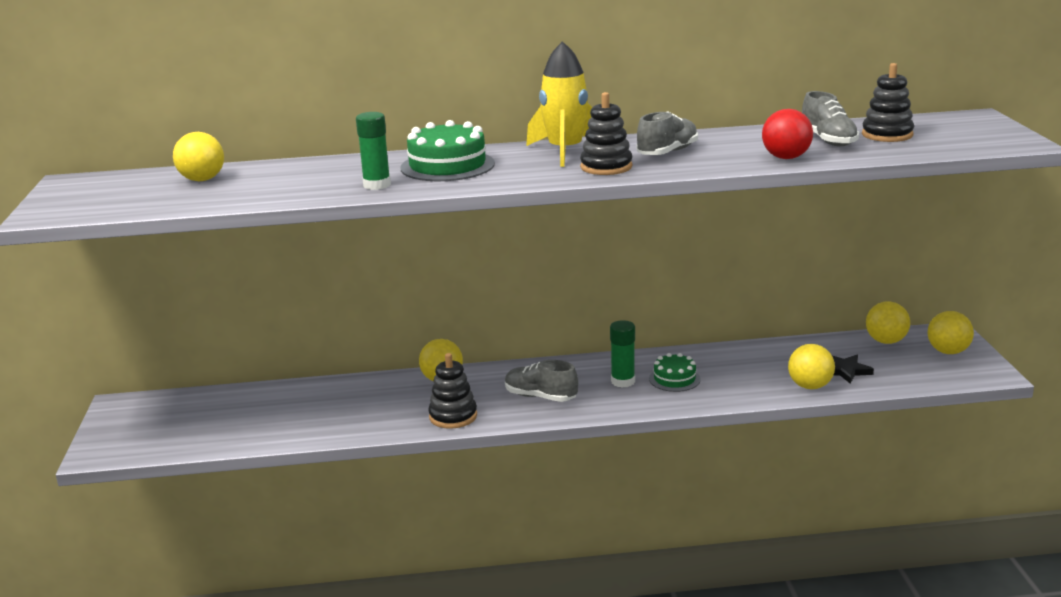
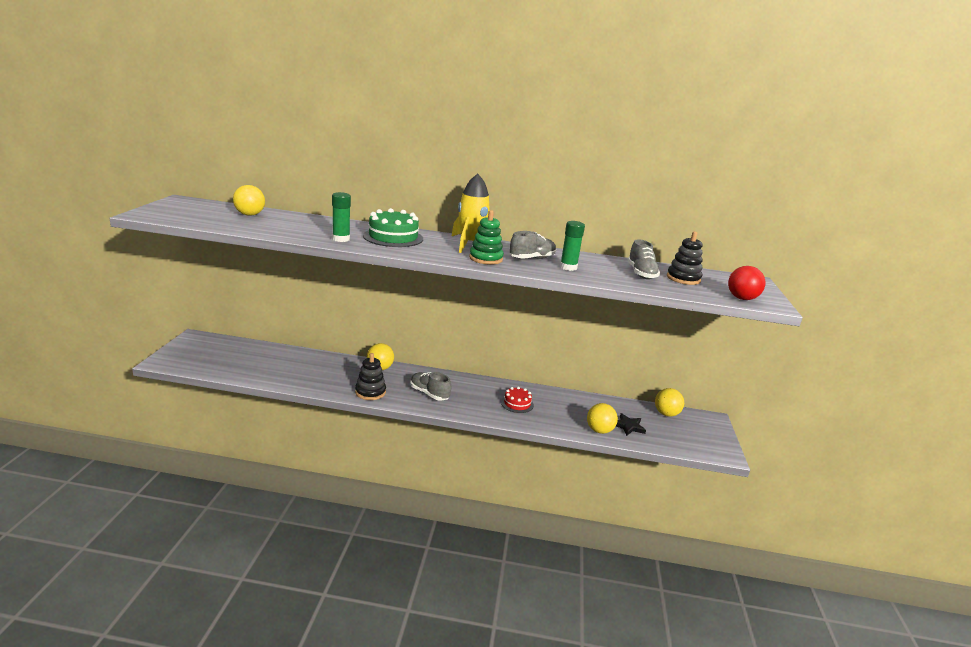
camera: 10 degrees right, 0 degrees up
(606, 167) = (486, 259): black stacking toy -> green stacking toy
(623, 381) = (484, 397): green glue stick -> green glue stick (568, 267)
(674, 379) = (517, 404): green cake -> red cake
(786, 158) = (604, 278): red ball -> red ball (742, 298)
(948, 352) = (703, 431): yellow ball -> none

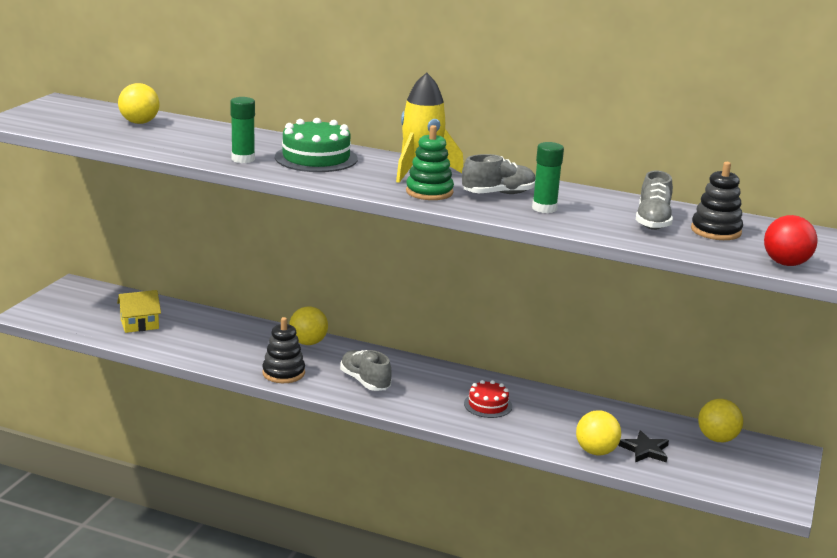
camera: 15 degrees right, 0 degrees up
(253, 363) = (139, 324): none -> yellow house

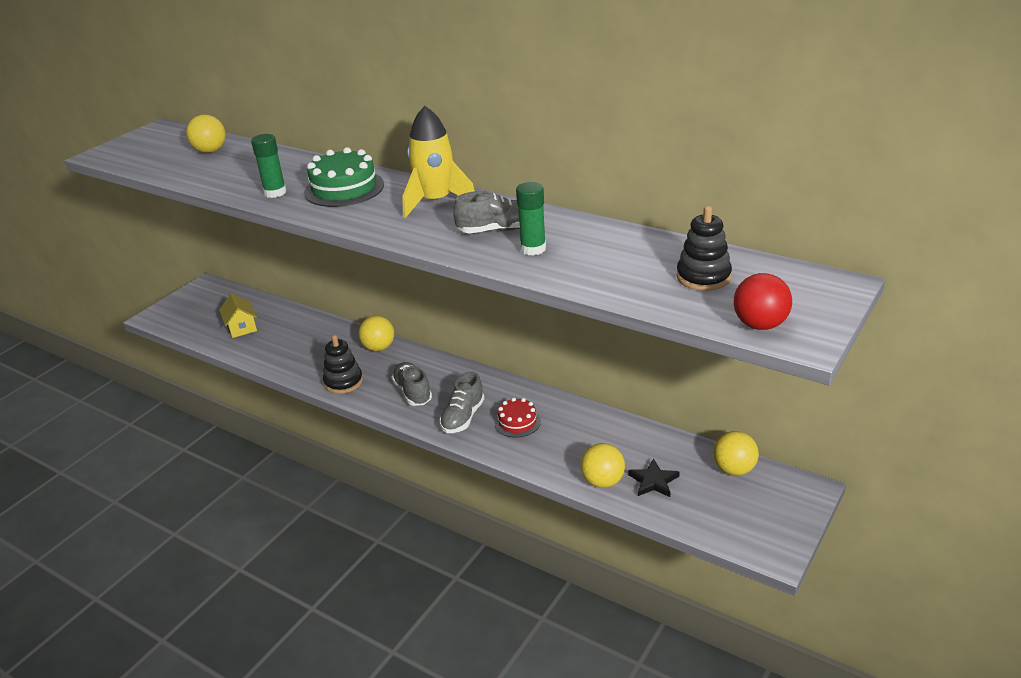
camera: 15 degrees right, 10 degrees up
(139, 324) = (241, 327): yellow house -> yellow house turned 75 degrees clockwise
(429, 192) = (428, 230): green stacking toy -> none
(652, 221) = (640, 264): grey shoe -> grey shoe (463, 417)

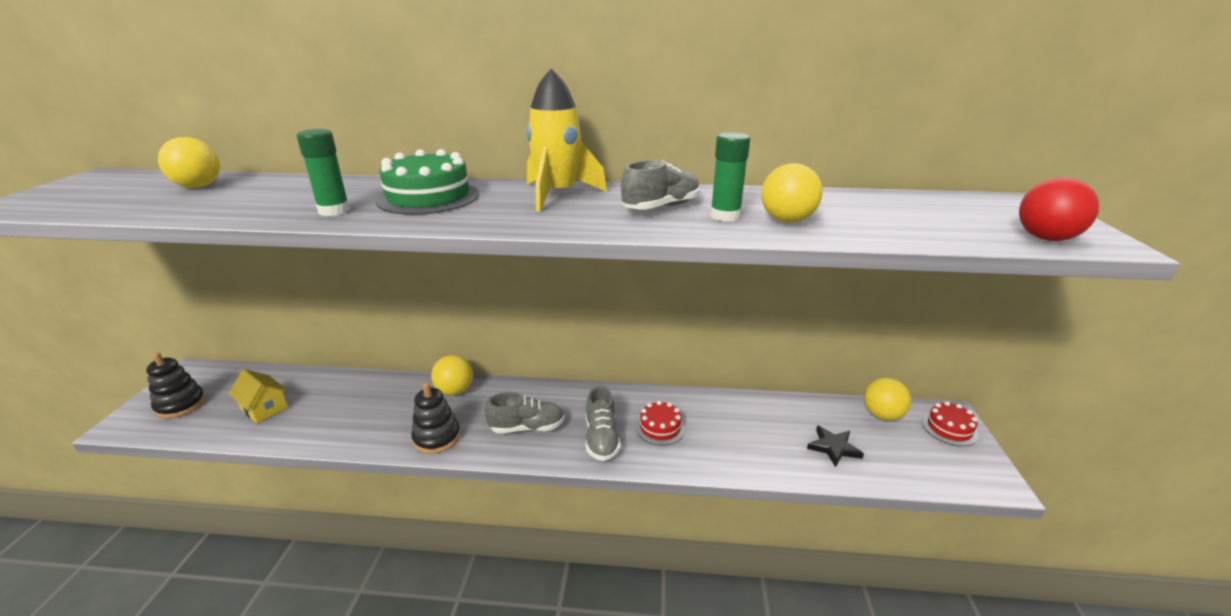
camera: 30 degrees left, 5 degrees down
(413, 392) = (527, 427): grey shoe -> grey shoe turned 135 degrees clockwise
(602, 481) = (792, 463): yellow ball -> yellow ball (787, 220)
(703, 277) = (922, 213): black stacking toy -> black stacking toy (180, 405)
(789, 500) = (949, 428): none -> red cake

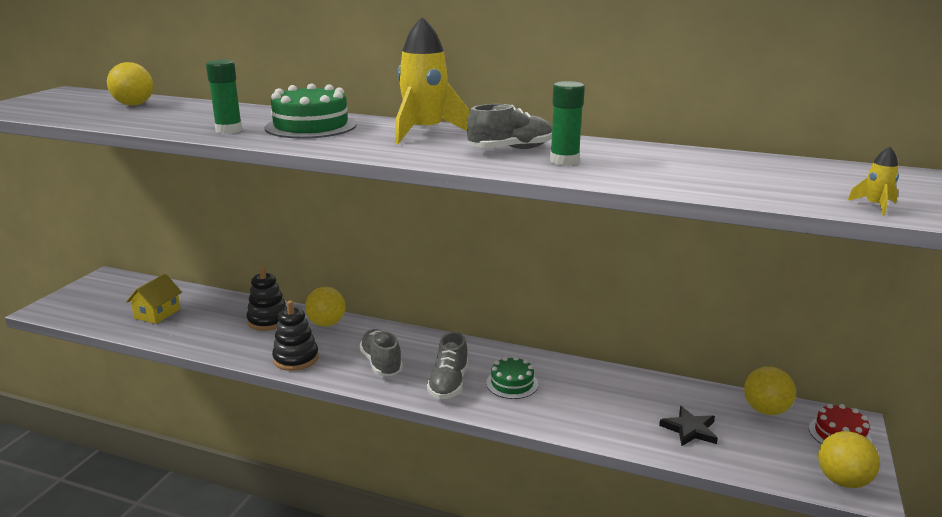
camera: 15 degrees right, 5 degrees down
(180, 405) = (92, 301): black stacking toy -> black stacking toy (268, 320)
(264, 408) = (157, 313): yellow house -> yellow house turned 60 degrees clockwise
(527, 427) = (381, 363): grey shoe -> grey shoe turned 120 degrees counterclockwise
(660, 427) = (512, 383): red cake -> green cake
(787, 220) = (620, 169): yellow ball -> yellow ball (842, 481)
(1045, 238) = (875, 206): red ball -> yellow rocket

